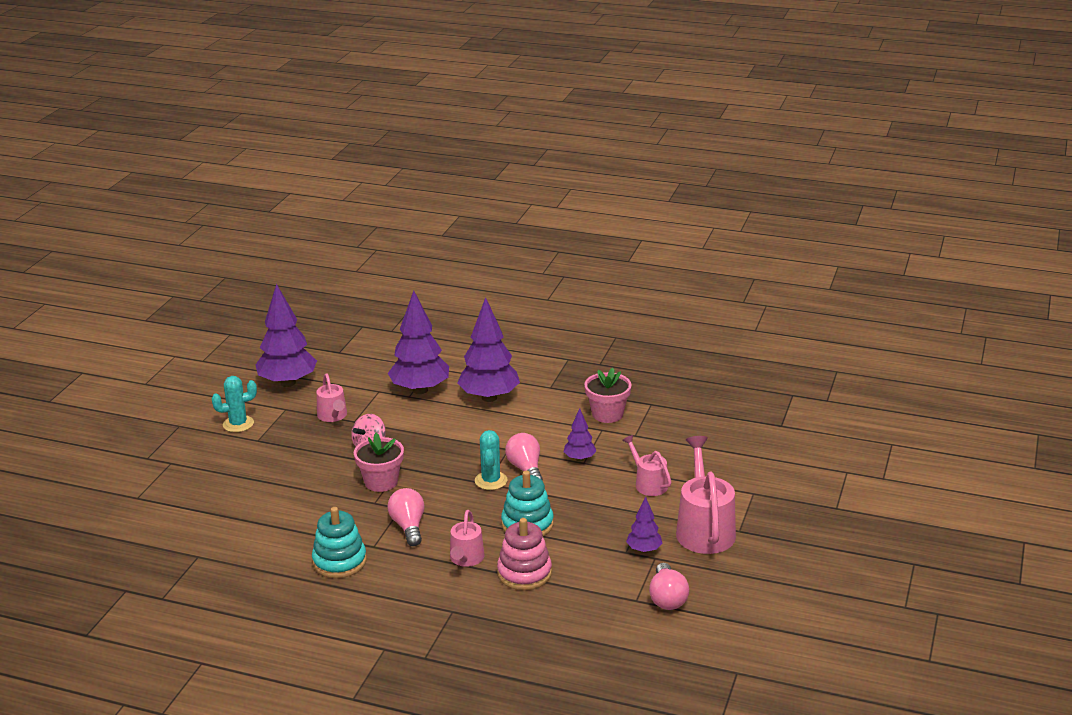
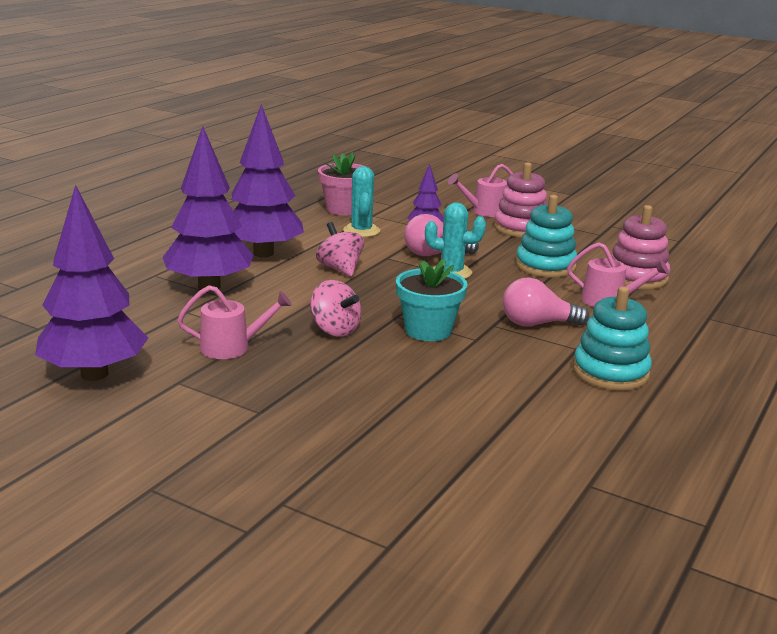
camera: 80 degrees left, 5 degrees down
(238, 424) = (194, 426): turquoise cactus -> turquoise cactus (361, 231)
(381, 482) = (428, 330): pink flower pot -> turquoise flower pot
(474, 432) = (340, 269): none -> pink spinning top
(614, 506) = (521, 228): none -> pink stacking toy
(644, 550) = (598, 227): purple tree -> none
(667, 598) = (675, 229): pink light bulb -> none
(704, 529) = (567, 204): pink watering can -> none

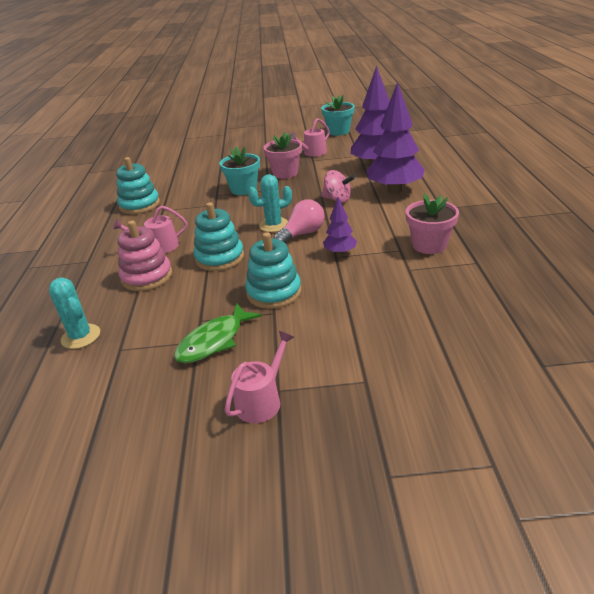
camera: 150 degrees right, 10 degrees up
(94, 374) = (338, 131): purple tree -> turquoise flower pot
(335, 330) = (285, 173): pink spinning top -> pink flower pot
(361, 231) = (378, 231): turquoise cactus -> turquoise cactus (81, 336)
(485, 211) = (327, 301): pink watering can -> pink watering can (262, 400)
(521, 228) = (274, 292): pink stacking toy -> turquoise stacking toy
(537, 324) = (192, 214): pink light bulb -> none
(597, 221) = (214, 341): none -> green fish

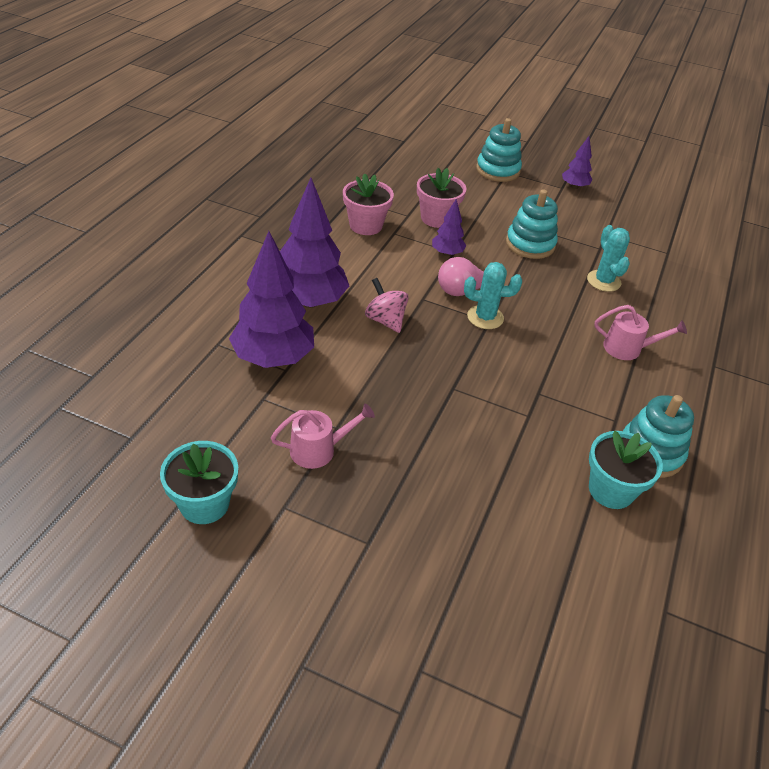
camera: 160 degrees left, 10 degrees up
(81, 336) = (702, 276): turquoise cactus -> turquoise cactus (603, 281)
(147, 277) = (643, 311): pink stacking toy -> none
(214, 341) = (593, 229): green fish -> none
(219, 258) = (563, 300): turquoise stacking toy -> turquoise stacking toy (498, 170)
(243, 189) = (485, 407): turquoise flower pot -> turquoise flower pot (611, 490)
(262, 400) = (574, 187): pink watering can -> purple tree
(285, 173) = (403, 414): pink flower pot -> pink flower pot (436, 218)

